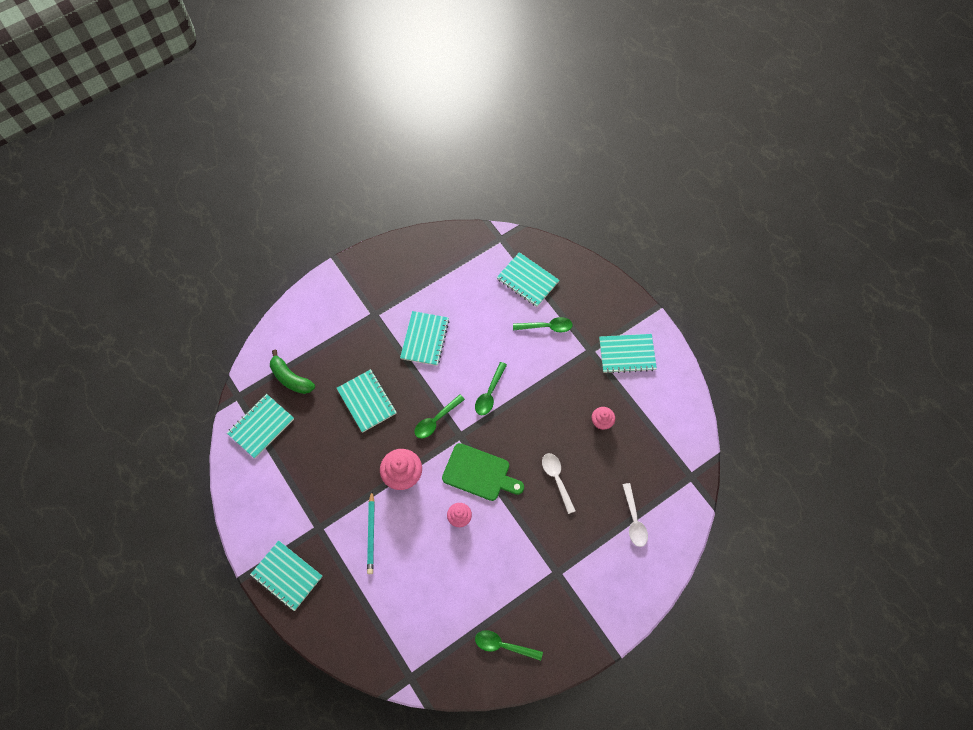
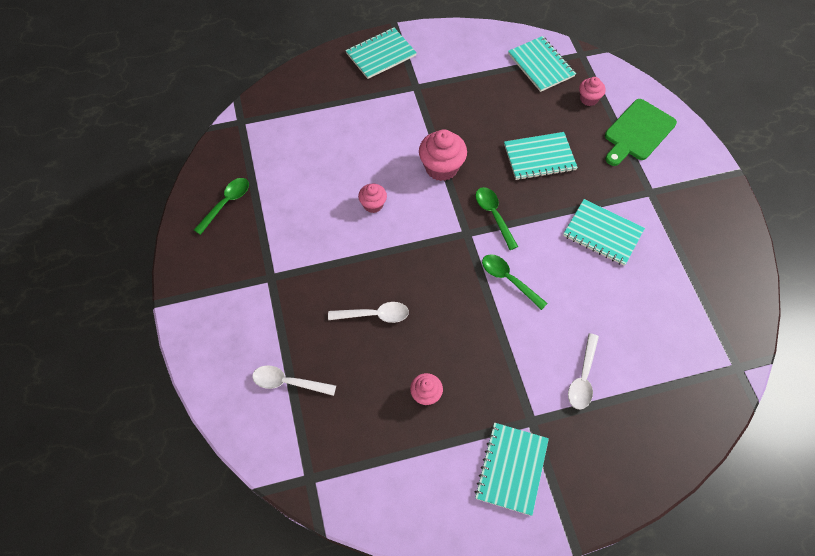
camera: 110 degrees right, 5 degrees down
(290, 378) = (588, 99): green banana -> pink cupcake
(371, 534) = (391, 125): turquoise pencil -> none
(479, 473) = (414, 238): green cutting board -> green cutting board (637, 132)
(527, 280) = (661, 379): turquoise notebook -> none
(546, 327) = (583, 377): green spoon -> white spoon

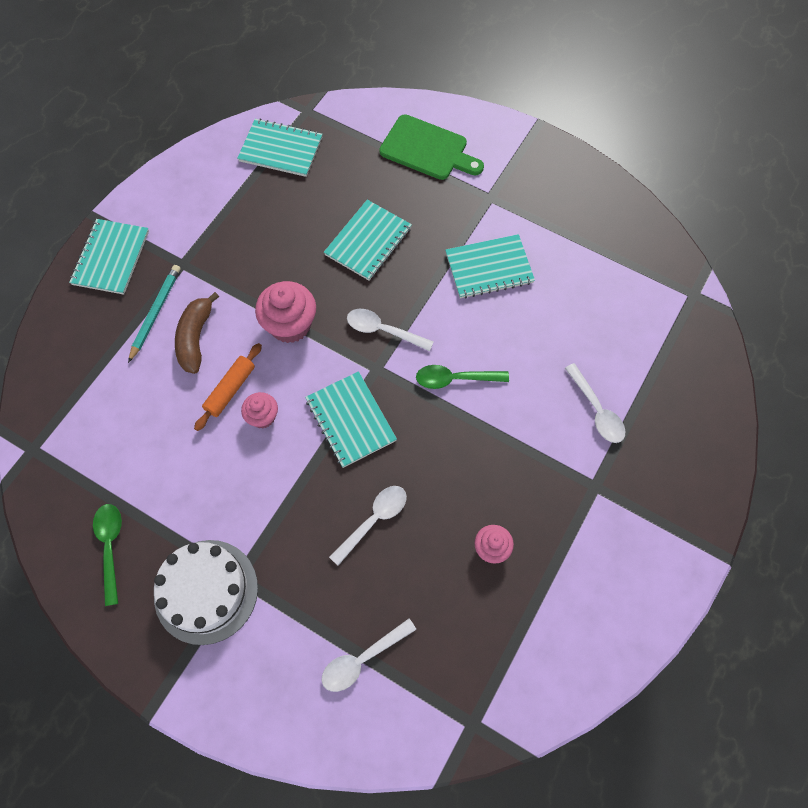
camera: 45 degrees left, 5 degrees up
(248, 269) = (206, 591): none -> white cake
(371, 175) = (230, 390): none -> orange rolling pin
(374, 102) = (155, 312): none -> turquoise pencil
(381, 132) = (196, 338): none -> brown banana
(494, 215) = (383, 330): green spoon -> white spoon
(511, 468) = (620, 542): turquoise notebook -> turquoise notebook (350, 420)
(588, 99) = (356, 150): pink cupcake -> none
(637, 132) = (427, 149): green cutting board -> green cutting board turned 60 degrees counterclockwise

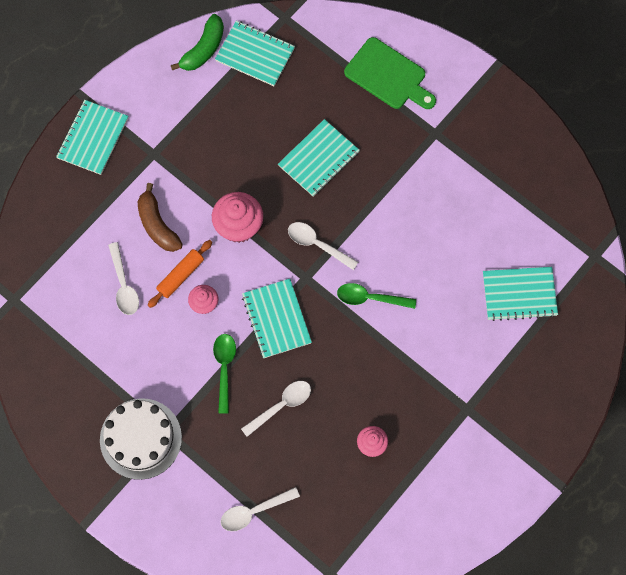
camera: 10 degrees right, 5 degrees up
(110, 547) = (69, 391): green spoon -> green spoon (224, 368)
(155, 312) = (126, 196): turquoise pencil -> none
(196, 338) = (157, 225): brown banana -> brown banana turned 45 degrees counterclockwise
(224, 152) = (203, 49): none -> green banana
(489, 268) = (420, 202): turquoise notebook -> turquoise notebook (519, 294)
(596, 410) = (484, 345): white spoon -> white spoon (124, 285)

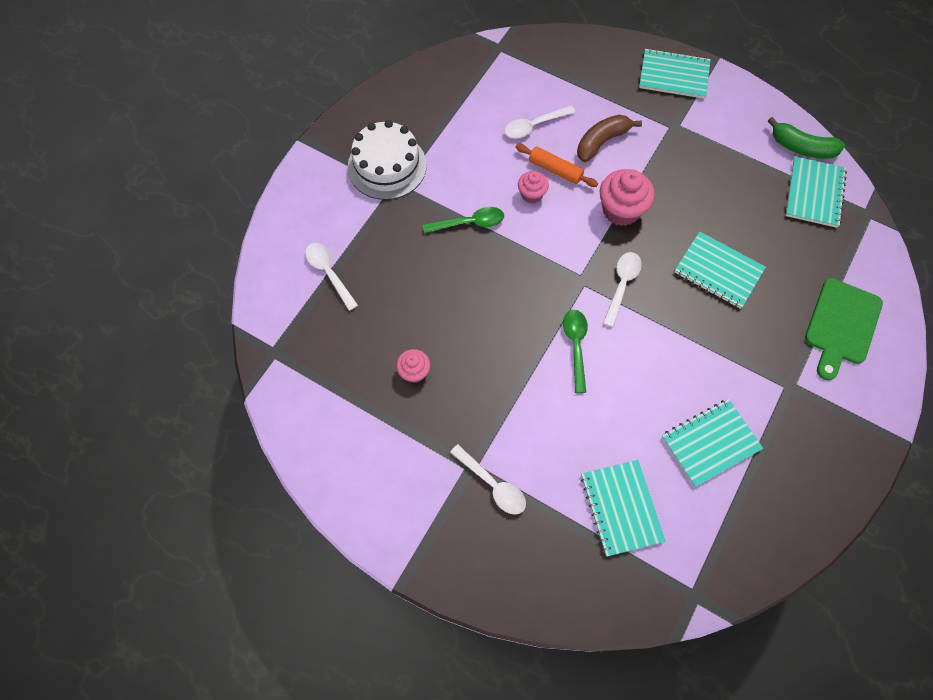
camera: 80 degrees right, 5 degrees down
(276, 319) = (531, 260): turquoise notebook -> turquoise notebook (710, 443)
(281, 406) = (440, 279): white spoon -> white spoon (492, 484)

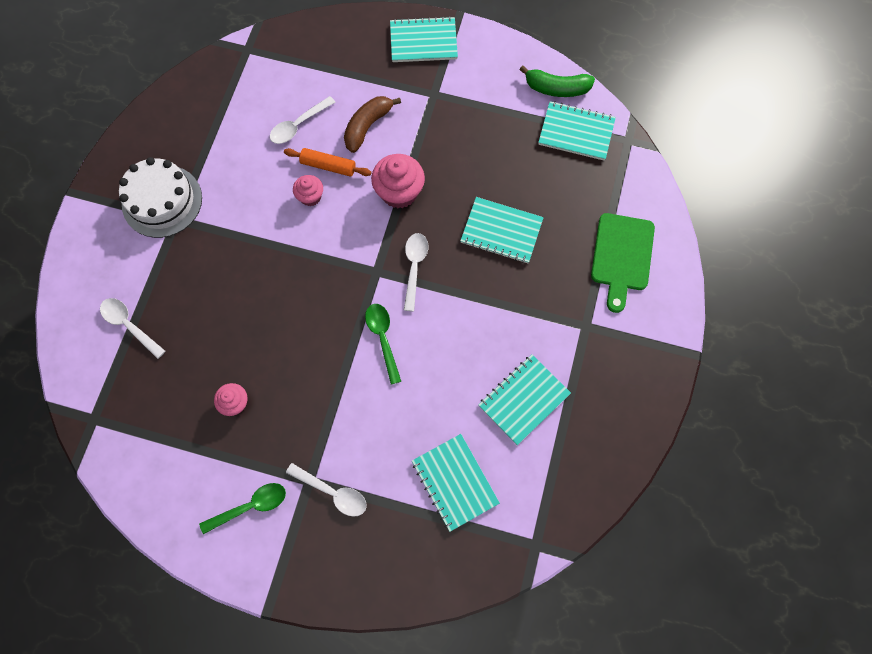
camera: 15 degrees left, 5 degrees up
(469, 223) = (256, 240): green spoon -> green spoon (250, 506)
(814, 193) = (576, 132): turquoise notebook -> turquoise notebook turned 75 degrees counterclockwise

